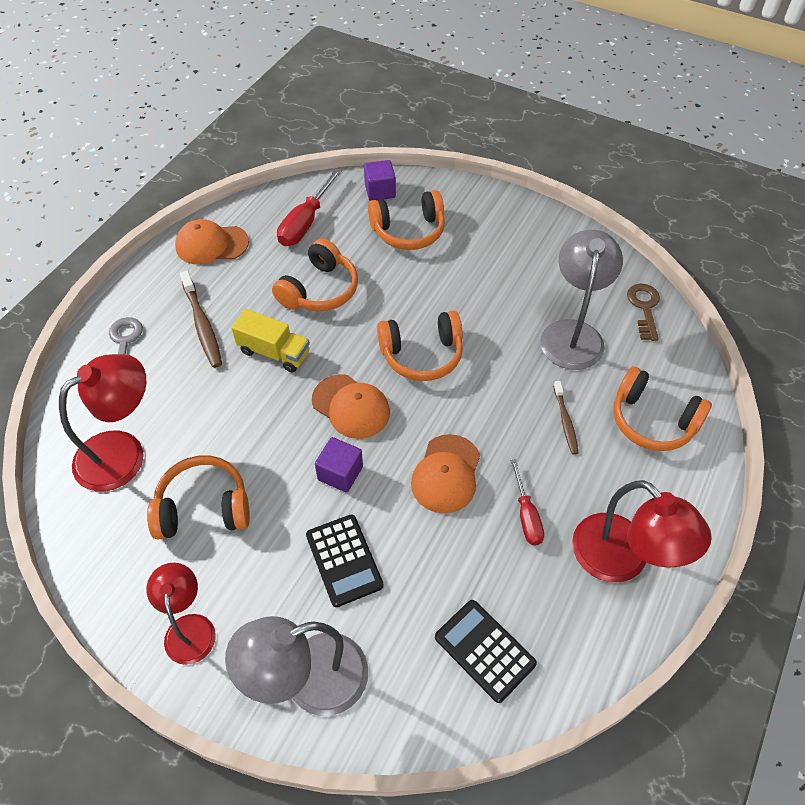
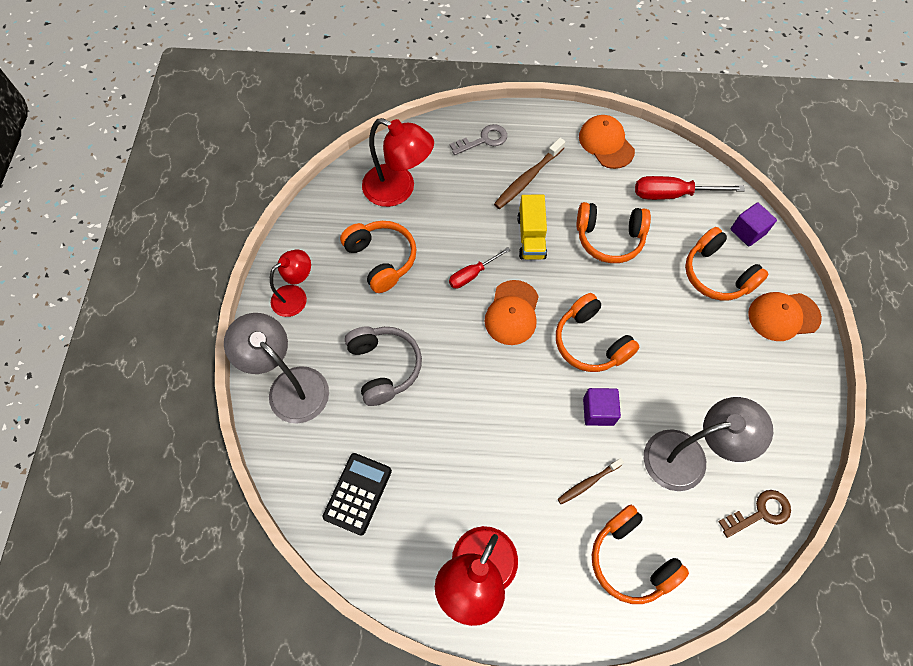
camera: 65 degrees right, 10 degrees up
(340, 473) = (451, 332): purple cube -> purple cube (598, 411)
(344, 560) = (384, 367): black calculator -> grey headphones
(446, 474) = (488, 407): orange cap -> orange cap (783, 316)
(526, 515) = (482, 483): red screwdriver -> red screwdriver (472, 274)
(652, 420) = (631, 560): orange headphones -> orange headphones turned 45 degrees counterclockwise

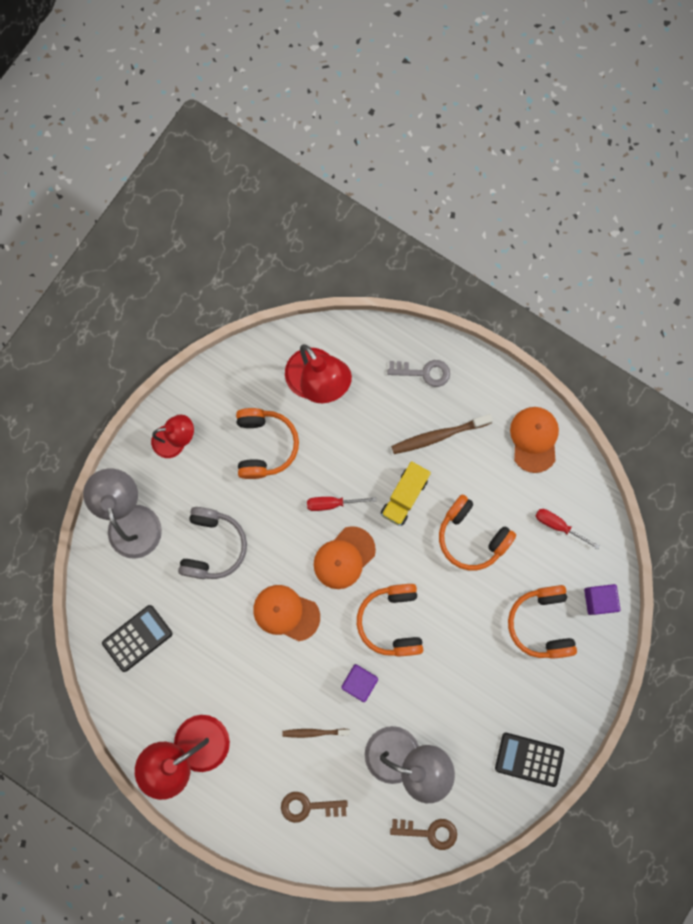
camera: 30 degrees right, 15 degrees up
(631, 560) = (308, 806): orange headphones -> brown key
(672, 194) = (558, 526): red screwdriver -> red screwdriver, size x0.63
(783, 316) = (570, 692): orange cap -> orange cap (286, 613)
(794, 391) = (529, 759): none -> black calculator

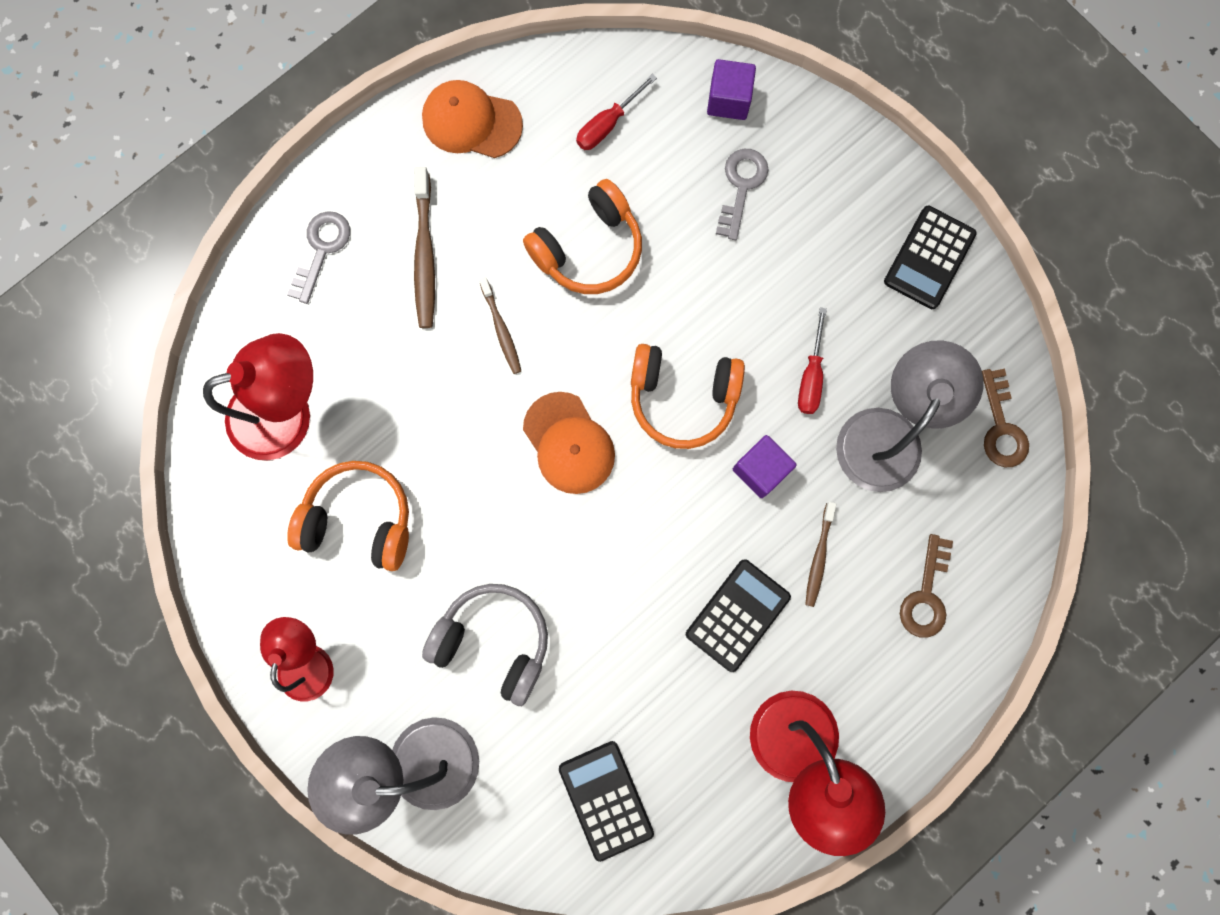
camera: 75 degrees left, 0 degrees up
(265, 690) = (737, 615): none -> black calculator
(286, 613) = (628, 553): orange cap -> none
(332, 503) = (481, 439): red screwdriver -> red screwdriver (811, 376)
(404, 496) = (501, 329): yellow truck -> brown toothbrush
(429, 832) = (1001, 426): brown key -> brown key turned 150 degrees clockwise
(541, 623) = (741, 187): orange headphones -> grey key

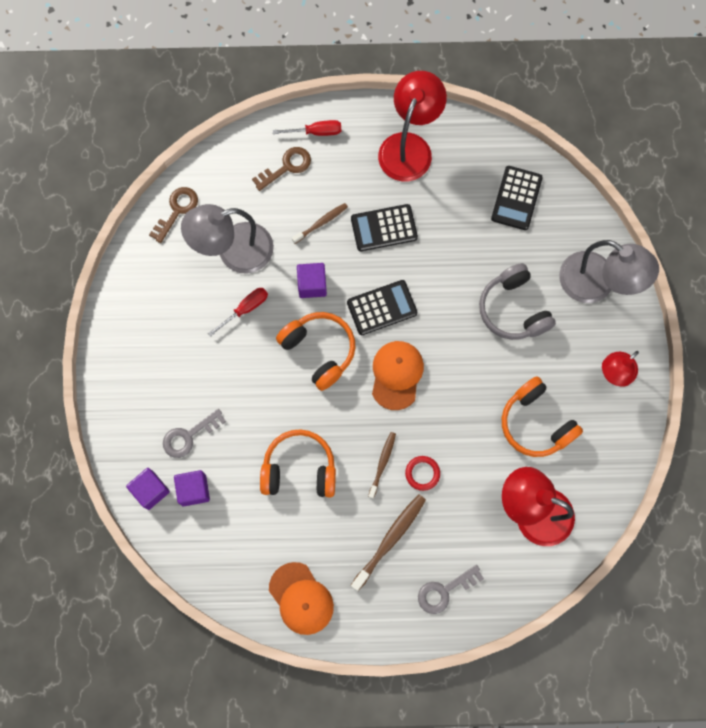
camera: 140 degrees left, 5 degrees down
(447, 355) = (422, 473): none -> red ring
(608, 124) = (228, 532): red screwdriver -> red screwdriver (316, 132)
(683, 137) = (194, 490): none -> purple cube
(929, 258) = (130, 318): black calculator -> black calculator (382, 308)

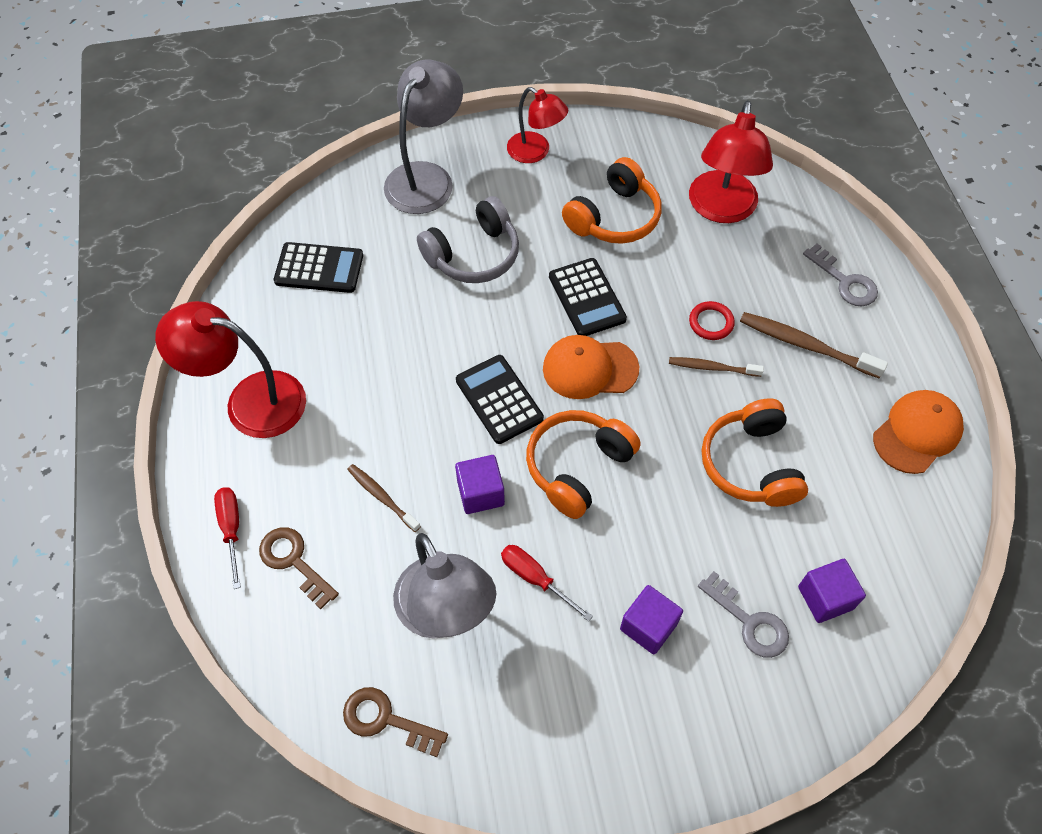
camera: 100 degrees left, 15 degrees down
(150, 490) = (847, 660): purple cube -> purple cube (648, 626)
(384, 228) = (380, 414): black calculator -> black calculator (587, 298)

